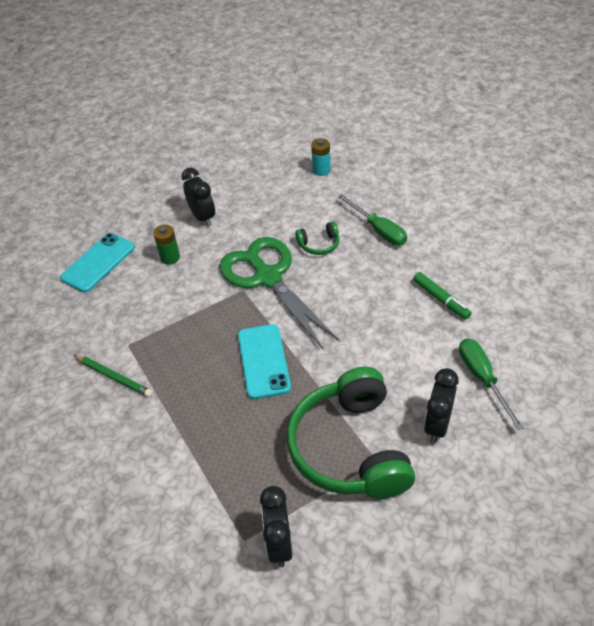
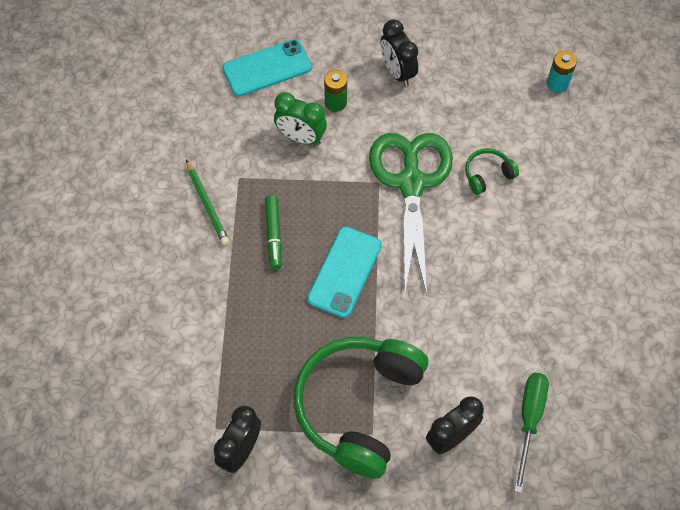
camera: 30 degrees right, 15 degrees up
(159, 292) = (301, 137): none -> green clock
(203, 217) = (397, 72): black clock -> black clock turned 150 degrees clockwise
(319, 244) = (488, 175): green headphones -> green headphones turned 135 degrees clockwise
(378, 230) = (559, 195): green screwdriver -> none
(441, 299) = (558, 313): green marker -> green marker (274, 234)

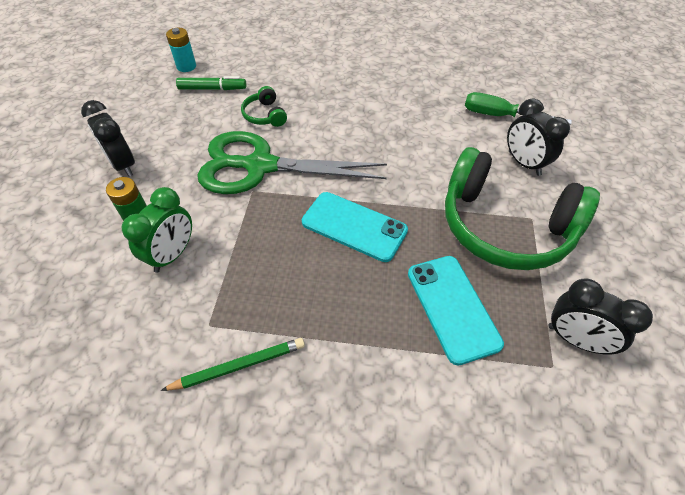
camera: 85 degrees left, 10 degrees down
(267, 68) = (55, 284): turquoise phone -> turquoise phone (452, 307)
(274, 234) = (297, 290): green marker -> green marker (212, 89)
(397, 72) = (123, 165): black clock -> black clock turned 75 degrees clockwise

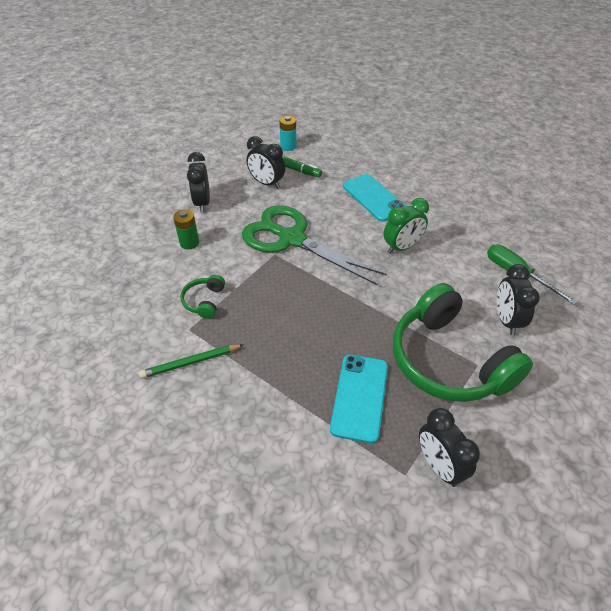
camera: 30 degrees right, 5 degrees down
(172, 254) = (195, 275): green clock -> green clock (402, 247)
(188, 115) = (266, 183): none -> black clock
(239, 366) = (191, 362): green pencil -> green pencil turned 150 degrees clockwise
(265, 115) = (320, 203): green headphones -> green headphones (204, 301)
(354, 226) = (329, 309): turquoise phone -> turquoise phone (374, 198)

